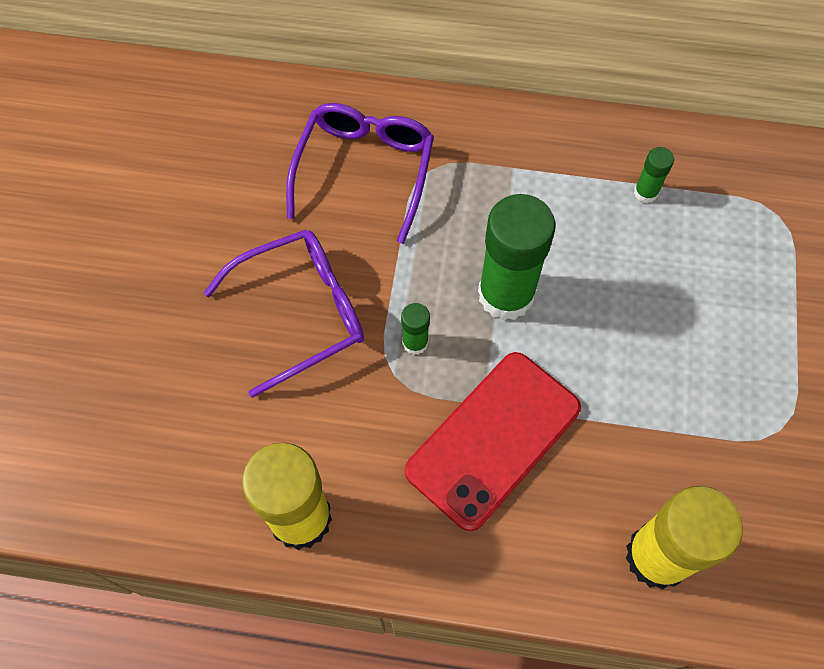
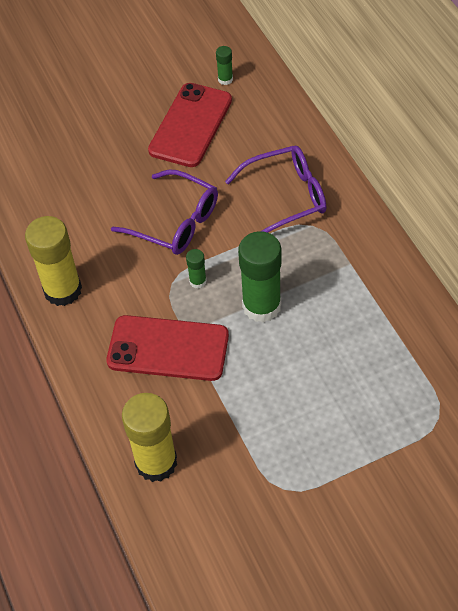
camera: 60 degrees right, 10 degrees down
(160, 202) = (190, 125): none -> red phone
(645, 192) = (391, 338): green glue stick -> green glue stick (225, 79)

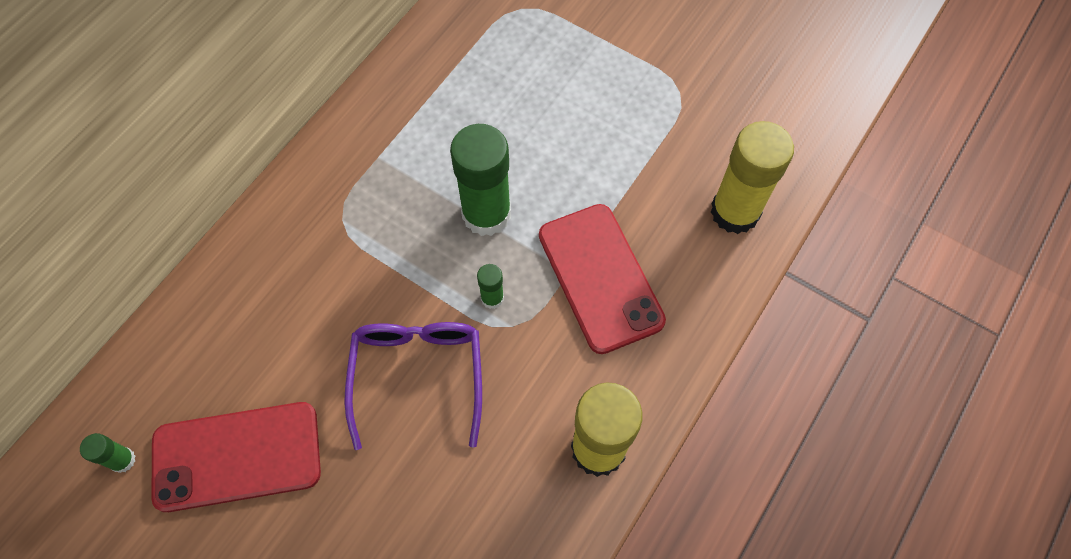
camera: 125 degrees left, 10 degrees up
(286, 197) = (312, 269): purple glasses -> none

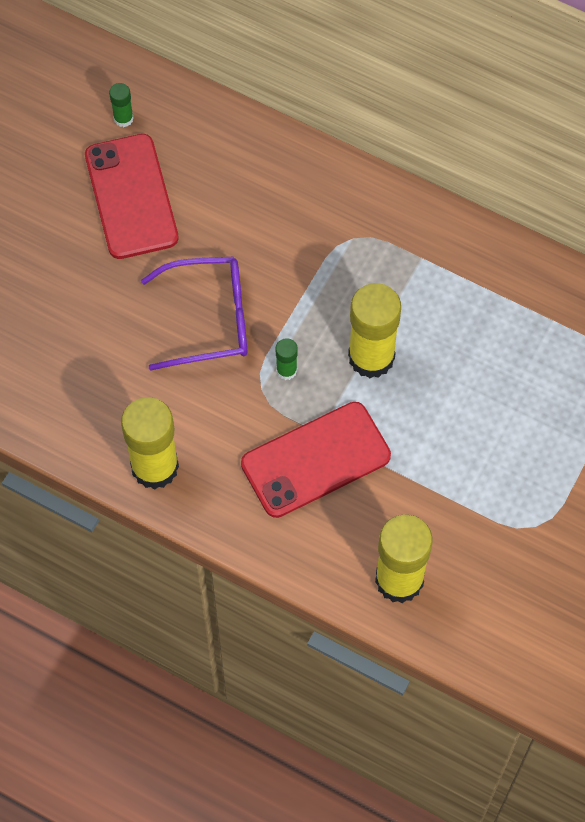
camera: 85 degrees right, 0 degrees up
(486, 214) = (371, 357): green glue stick -> yellow glue stick

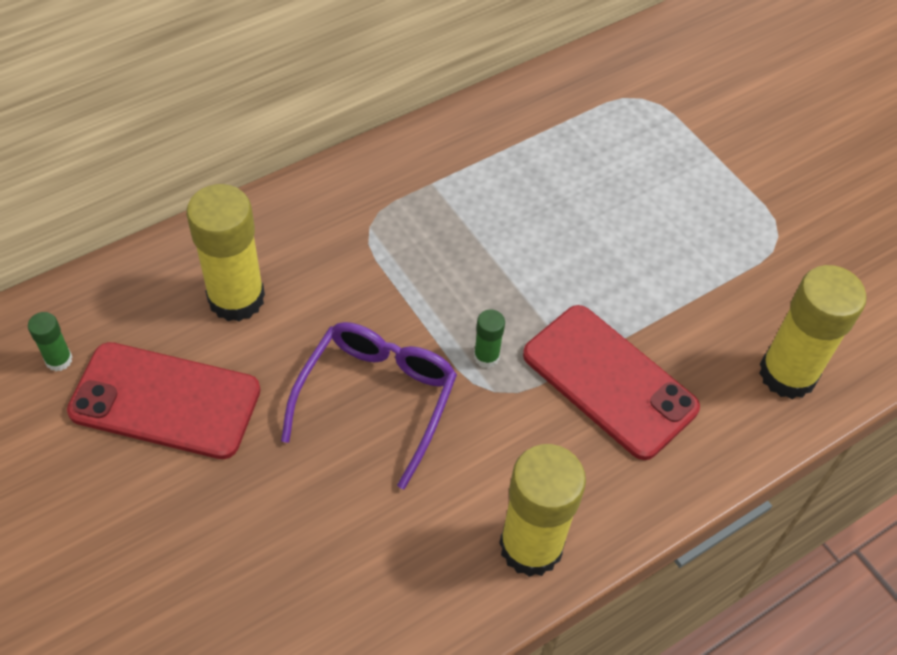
camera: 65 degrees left, 10 degrees down
(315, 460) = (609, 381): red phone -> red phone turned 45 degrees counterclockwise
(371, 357) = (517, 276): yellow glue stick -> yellow glue stick (236, 298)

